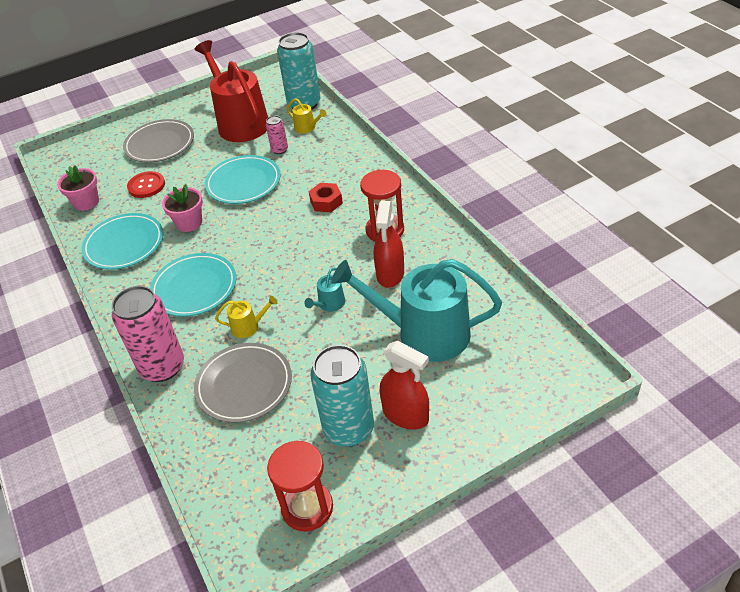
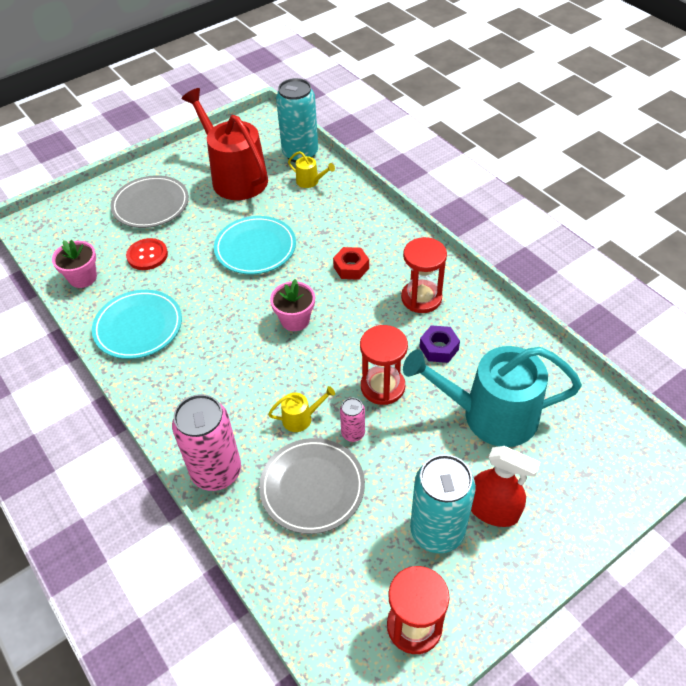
camera: 10 degrees left, 5 degrees up
(189, 223) = (206, 298): pink flower pot -> pink flower pot (295, 320)
(194, 288) = (230, 375): turquoise plate -> none
(279, 150) = (286, 208): pink can -> pink can (353, 433)
(329, 304) = (382, 386): turquoise watering can -> red hourglass
(390, 274) = (439, 348): red spray bottle -> purple nut

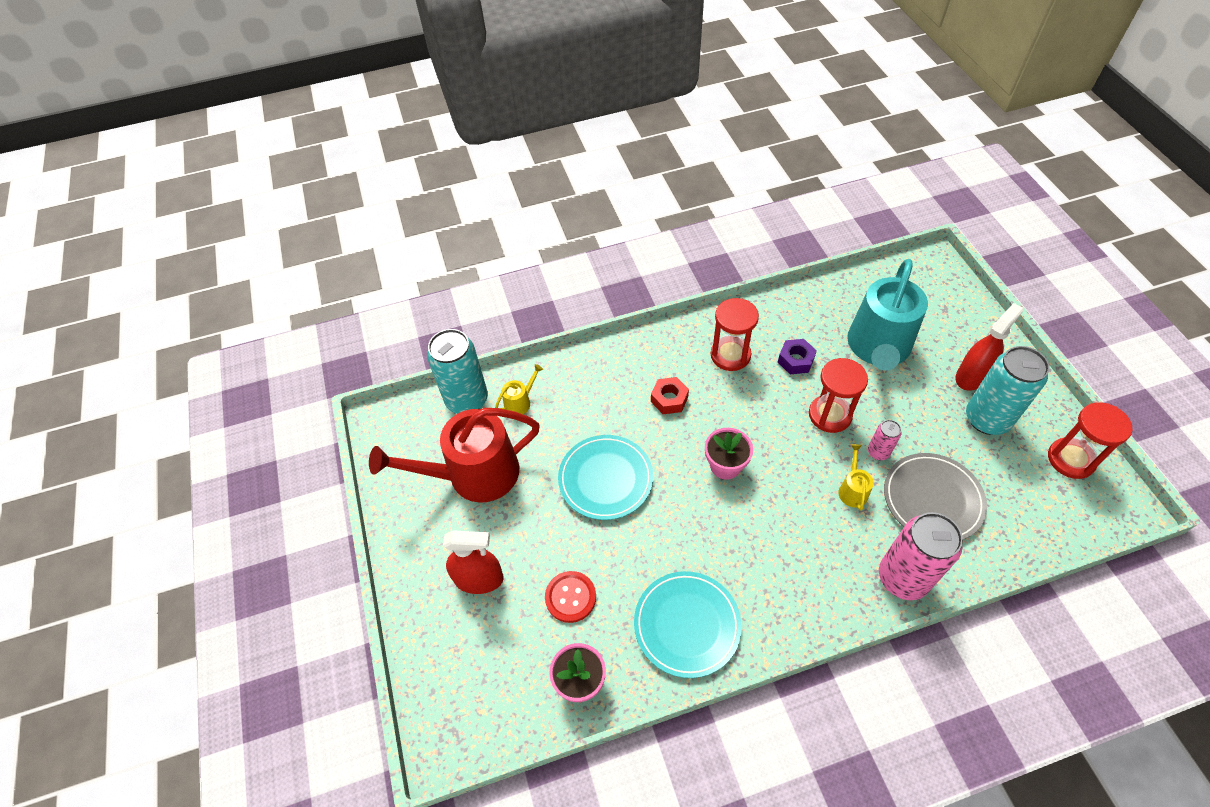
camera: 70 degrees left, 5 degrees up
(151, 205) = (479, 579): grey plate -> red spray bottle

